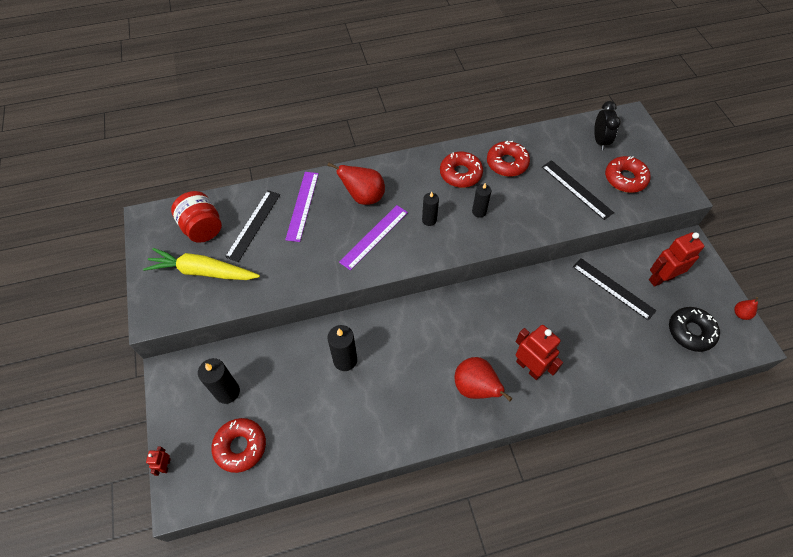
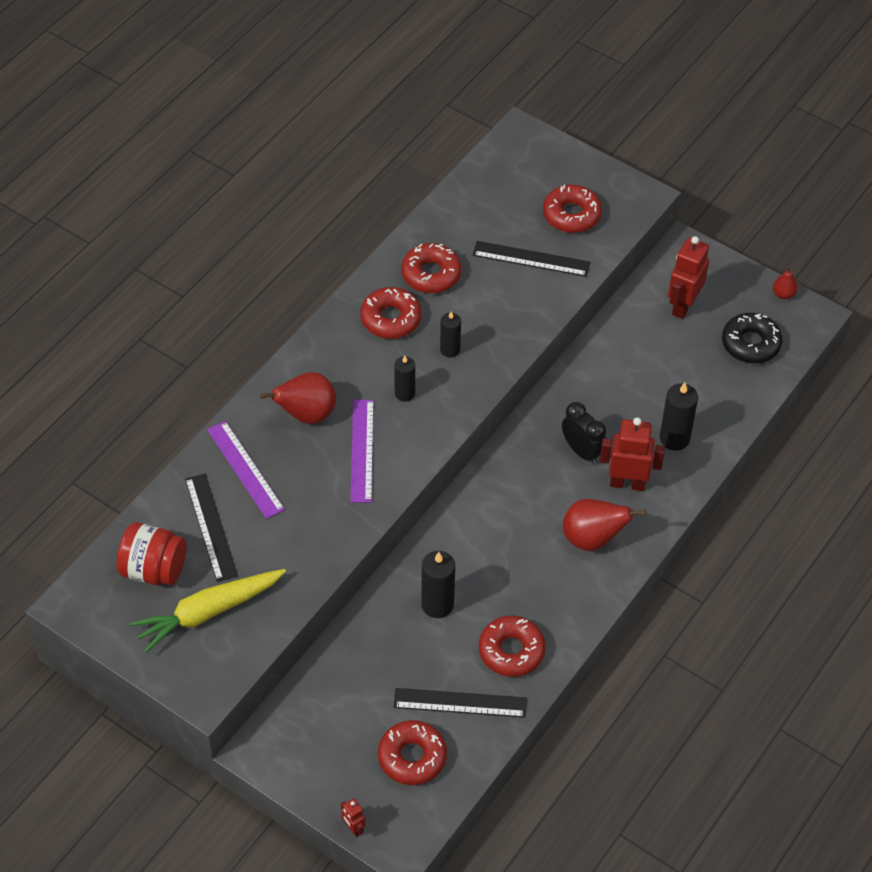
camera: 40 degrees left, 5 degrees down
(227, 392) = (344, 721): black candle -> black candle (674, 438)
(360, 424) = (511, 651): none -> red donut
(600, 141) = (509, 184): black clock -> black clock (582, 451)
(613, 288) = (644, 347): black ruler -> black ruler (460, 703)

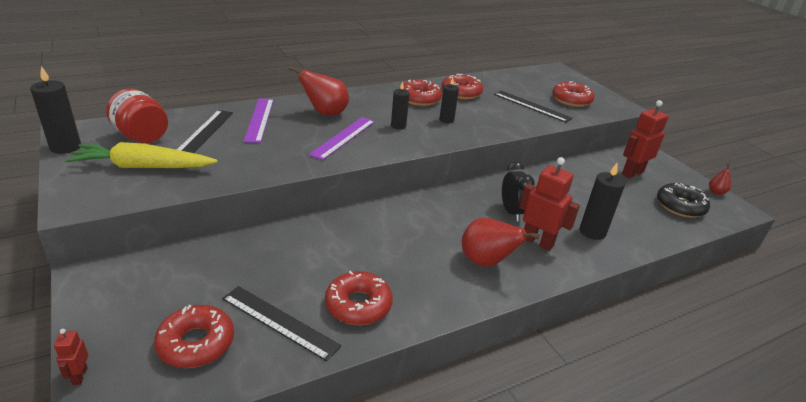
camera: 25 degrees right, 20 degrees down
(437, 605) = (326, 250): black candle -> black candle (65, 147)

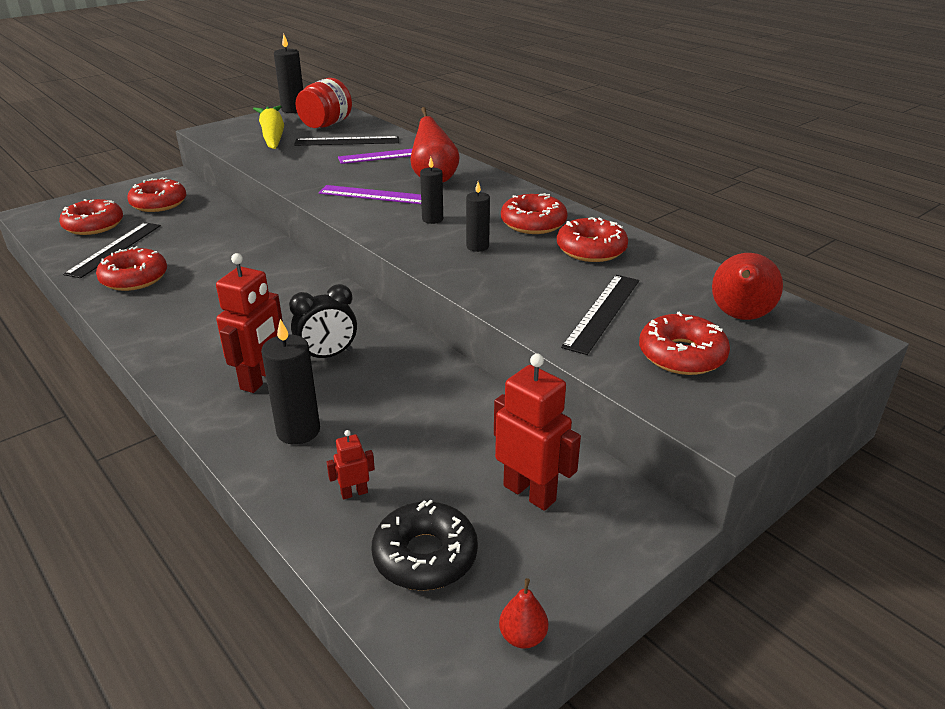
camera: 80 degrees right, 0 degrees up
(79, 376) = (68, 200): red robot -> red robot (354, 493)
(169, 288) = (159, 203): none -> red donut
(486, 262) = (209, 342): red pear -> red pear (739, 317)

